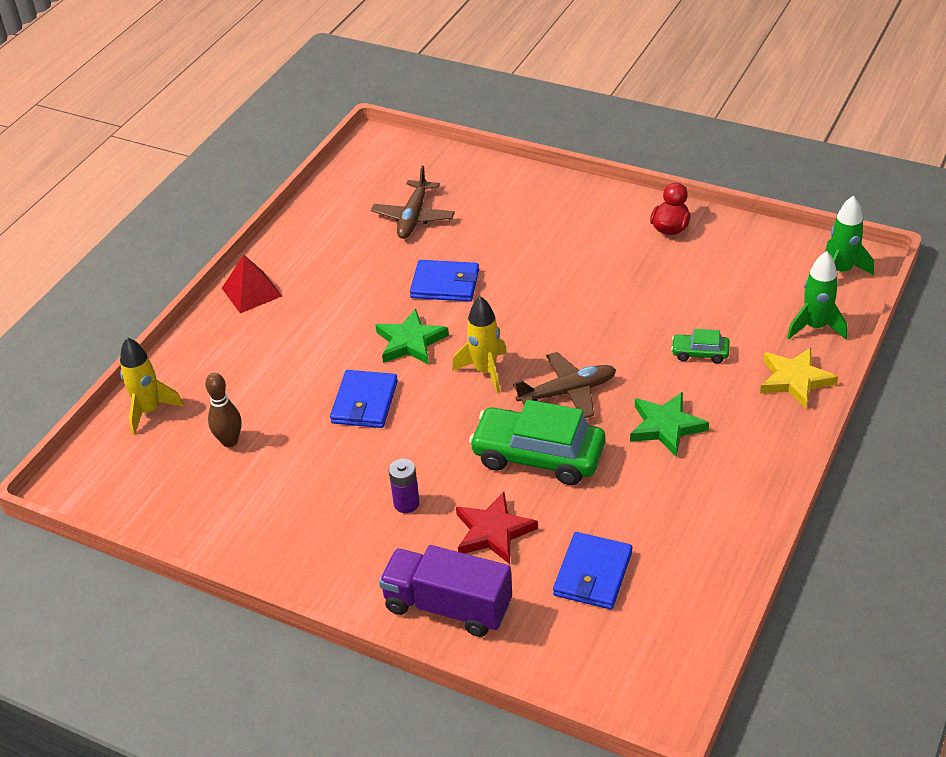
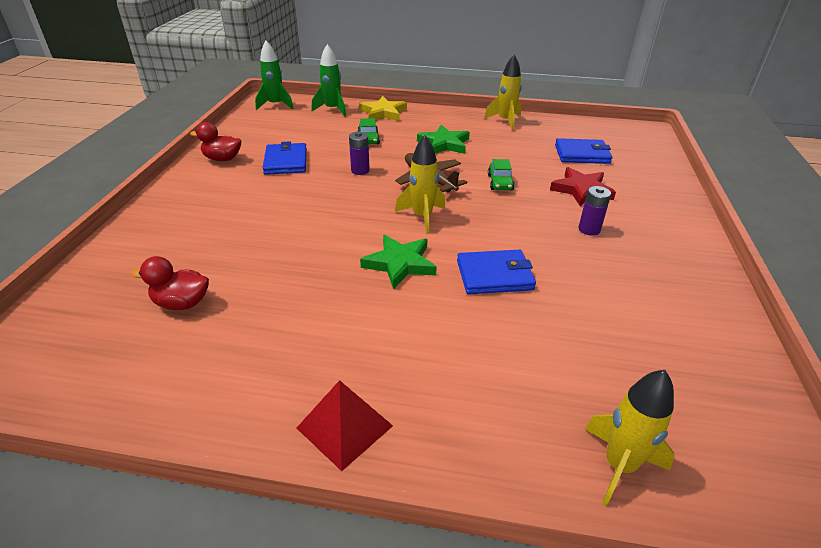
camera: 110 degrees left, 5 degrees down
(229, 441) = (607, 360): brown bowling pin -> none
(413, 217) = (182, 303): brown plane -> red duck
(445, 284) = (307, 258): blue wallet -> blue wallet (286, 162)
(448, 606) = (657, 197): purple truck -> none
(538, 456) = (500, 182): green car -> green car, size x0.47
(608, 335) = (360, 170): none -> purple battery
(735, 519) = (505, 121): none -> yellow rocket

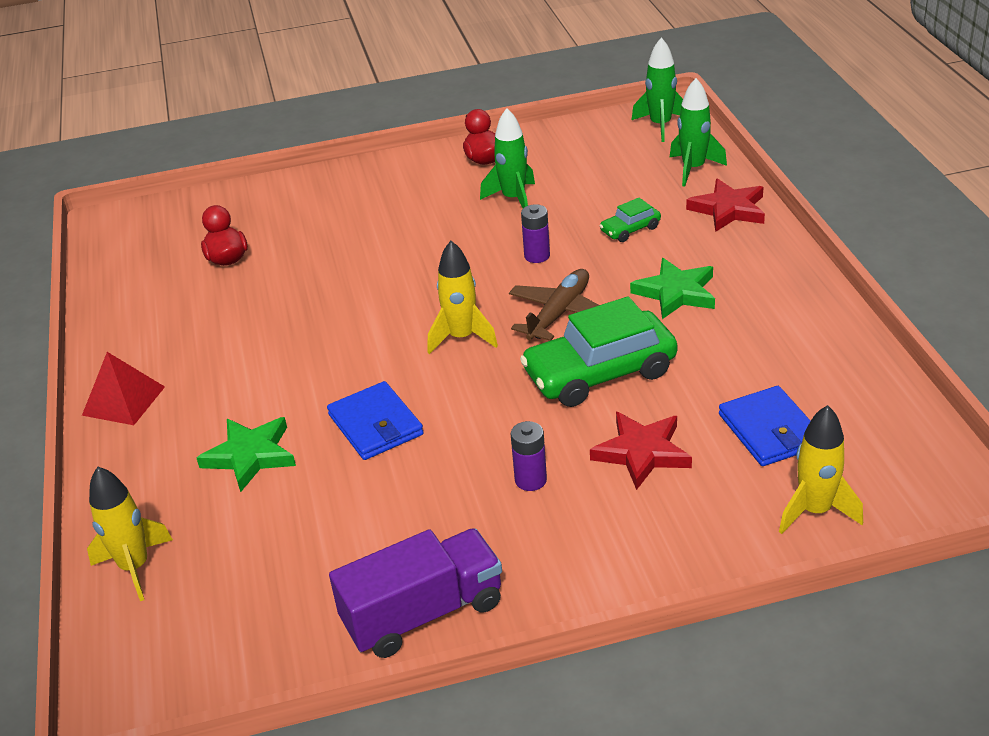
camera: 70 degrees right, 0 degrees up
(286, 162) = (513, 199): blue wallet -> green rocket
(383, 112) = (728, 209): yellow star -> red star
(400, 264) = (357, 353): green star -> green star (250, 456)
(500, 182) = (600, 373): green car -> green car, size x2.13
(505, 121) = (820, 324): yellow rocket -> yellow rocket (815, 511)
(708, 302) = (423, 613): none -> purple truck

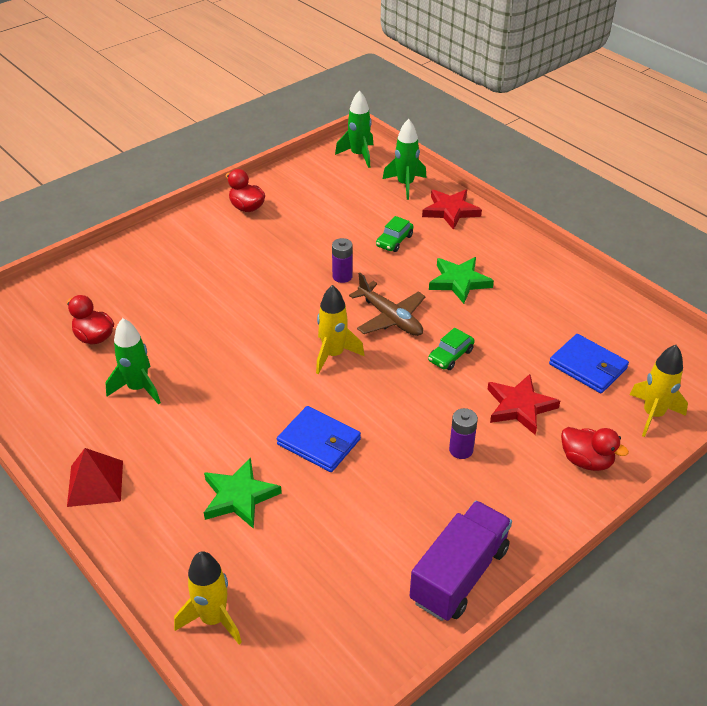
camera: 30 degrees left, 5 degrees up
(513, 199) = (292, 235): green rocket -> green rocket (138, 388)
(559, 313) = (390, 318): brown plane -> brown plane turned 135 degrees clockwise
(600, 373) = (450, 355): green car -> green car, size x0.47
(679, 538) = (586, 461): none -> red duck

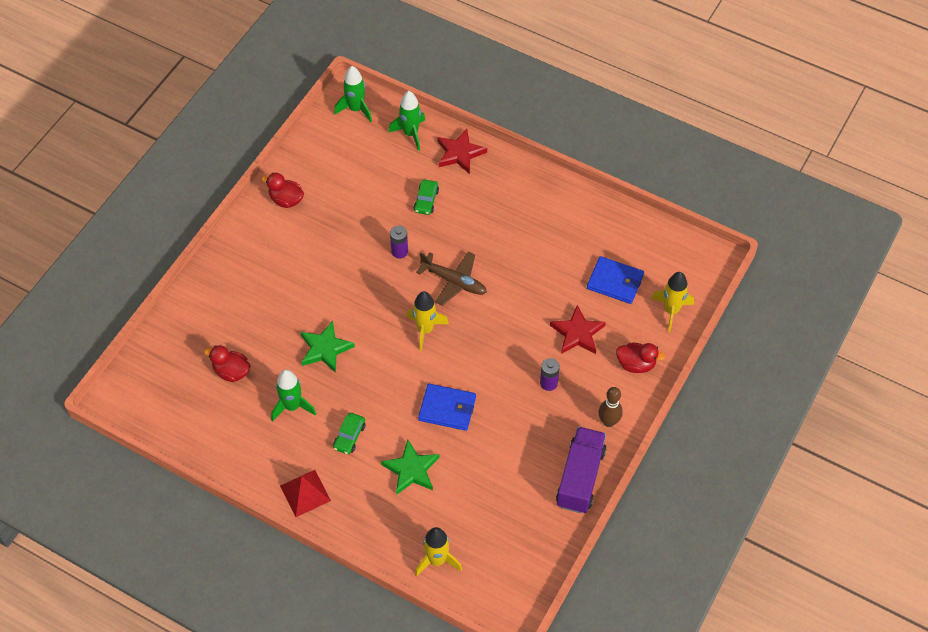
camera: 20 degrees left, 15 degrees up
(450, 355) = (512, 303): green car -> green car (349, 436)
(459, 282) = (494, 229): green star -> green star (325, 349)
(525, 517) = (608, 421): none -> brown bowling pin

